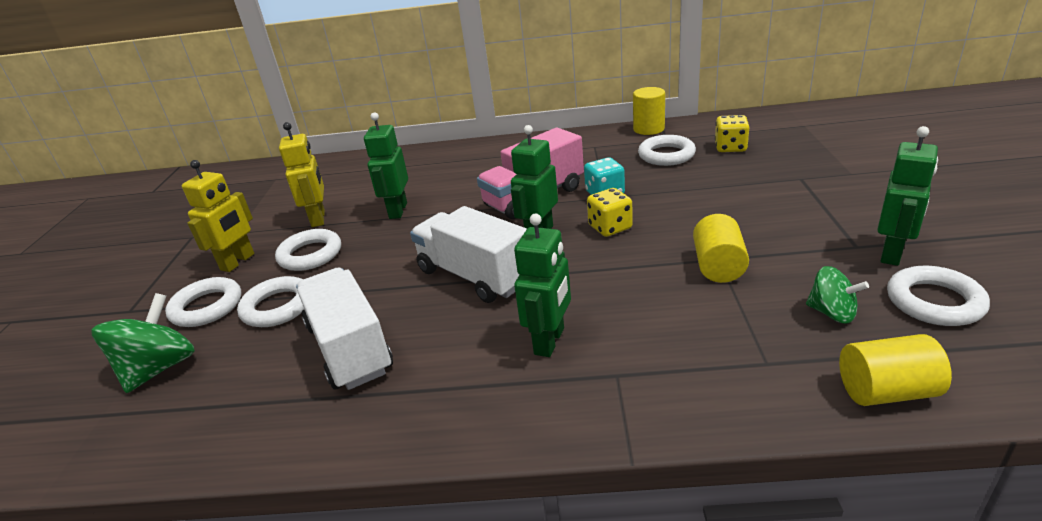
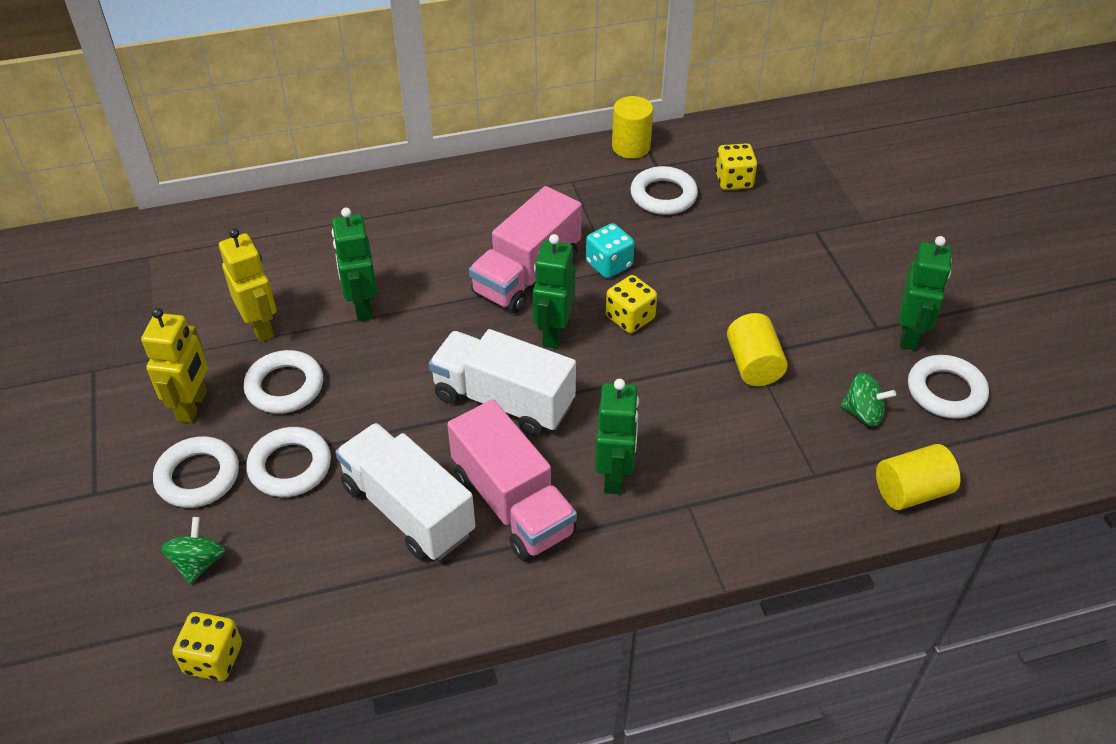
camera: 20 degrees left, 15 degrees up
(111, 448) = (213, 658): none -> yellow dice
(160, 368) = (199, 563): green spinning top -> green spinning top, size x0.61
(443, 354) = (512, 503): none -> pink truck

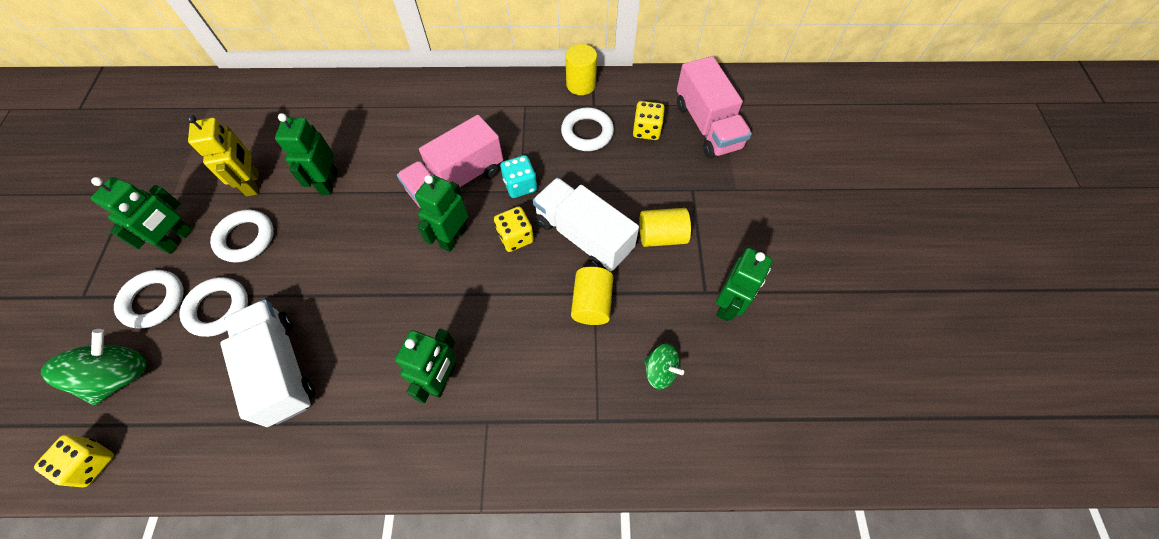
camera: 15 degrees right, 15 degrees up
(193, 406) = (178, 240): yellow robot -> green robot
(199, 563) = (120, 375): green spinning top -> green spinning top, size x1.63
(503, 401) = (391, 289): white truck -> white truck (583, 236)
(512, 503) = (357, 384): pink truck -> pink truck (707, 126)
(911, 491) = (669, 458): yellow cylinder -> yellow cylinder (662, 236)
(946, 391) = (737, 367): white ring -> none

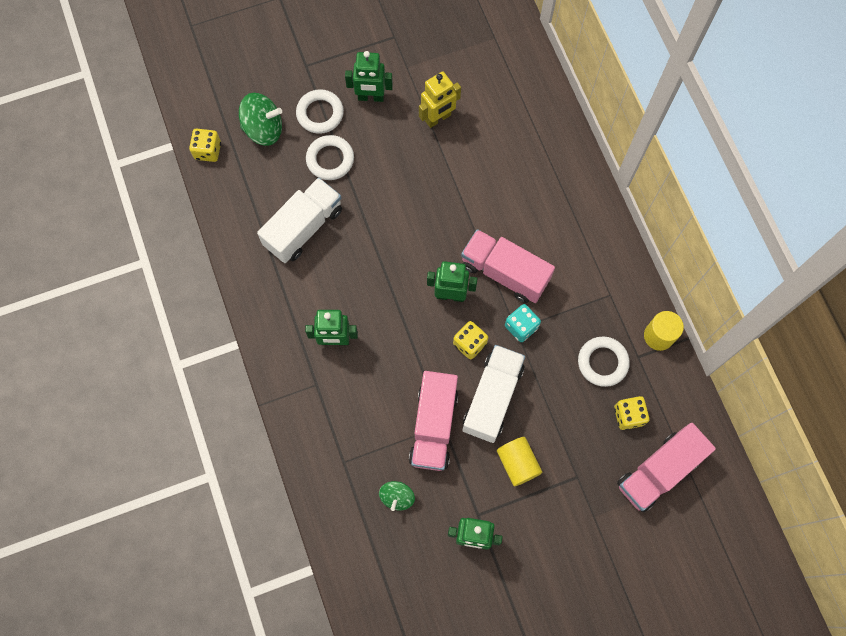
camera: 70 degrees right, 10 degrees up
(246, 238) = (390, 143): white ring -> none
(328, 182) = (462, 174): green robot -> none
(592, 303) = (434, 426): yellow cylinder -> pink truck

